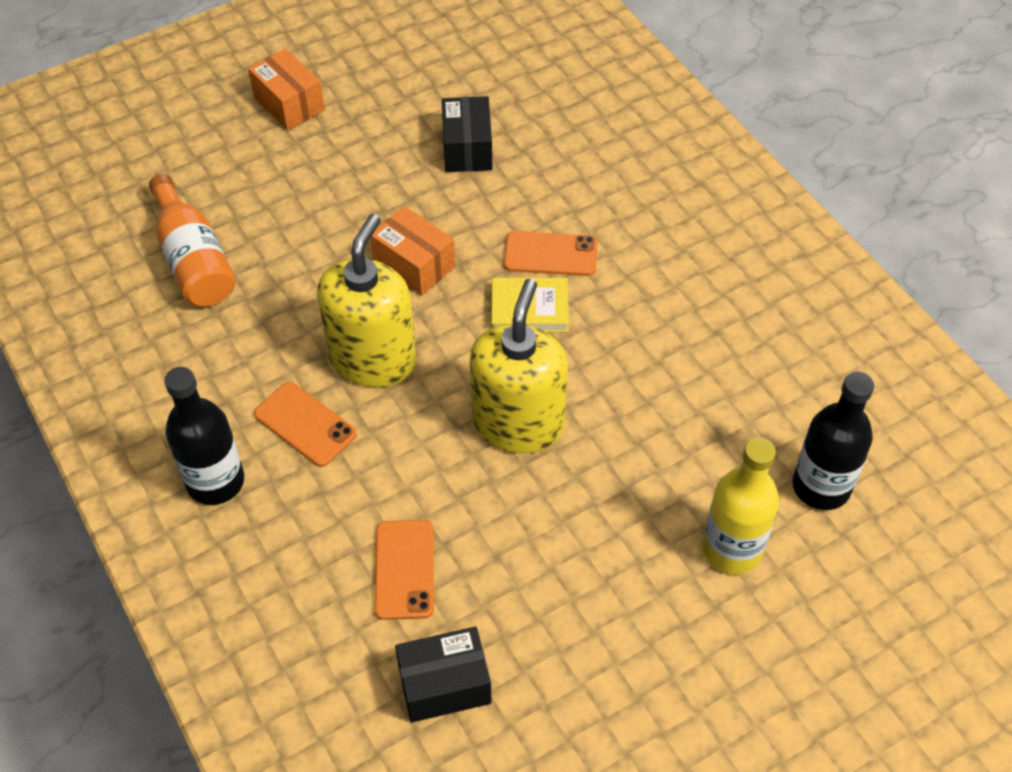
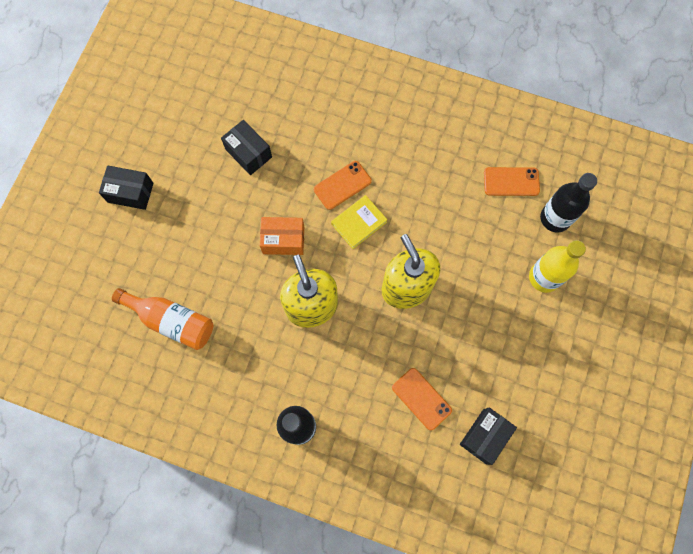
camera: 40 degrees left, 20 degrees up
(289, 104) = (130, 192): orange box -> black box
(305, 424) = (312, 365): orange phone -> orange phone (511, 181)

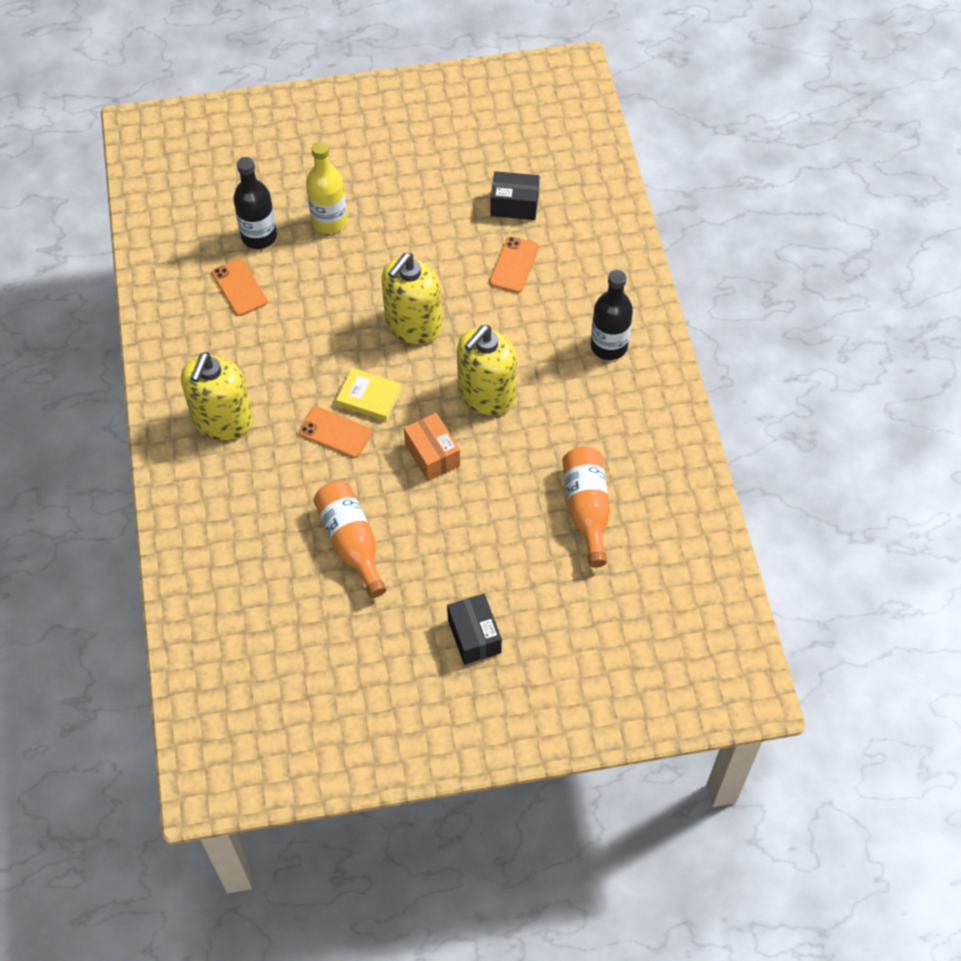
camera: 120 degrees left, 15 degrees down
(248, 153) = (351, 542): black box -> orange bottle
(396, 119) = (222, 420): none -> yellow soap dispenser

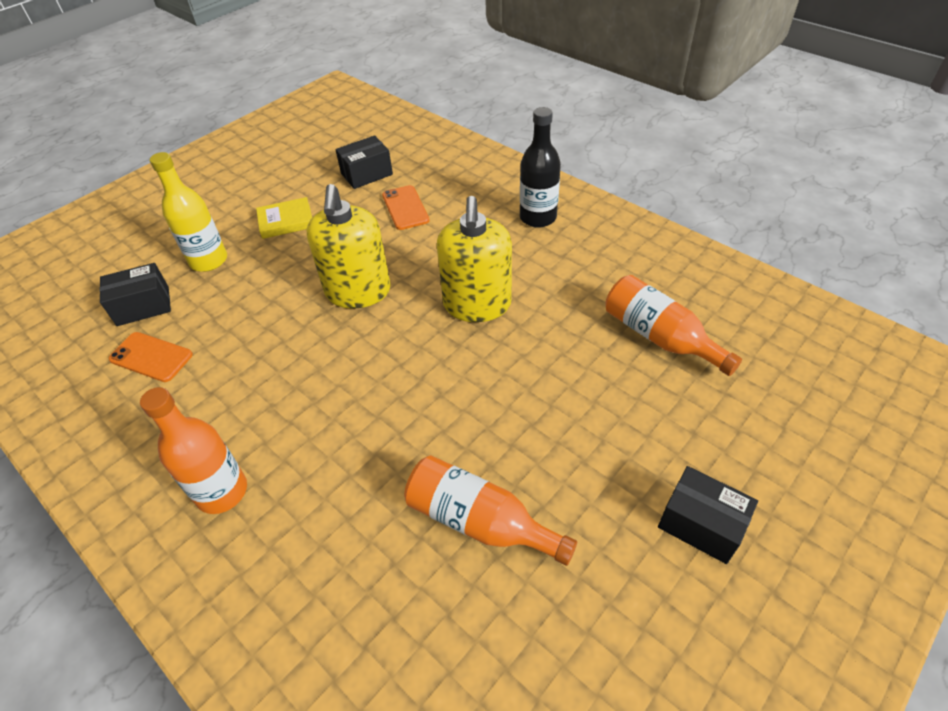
camera: 35 degrees left, 10 degrees down
(222, 420) = (222, 492): yellow soap dispenser -> orange bottle
(259, 236) = (143, 306): black bottle -> black box
(335, 432) = (362, 423): orange phone -> none
(369, 397) = (369, 371): yellow book -> yellow book (286, 221)
(432, 455) = (479, 381): orange box -> none

